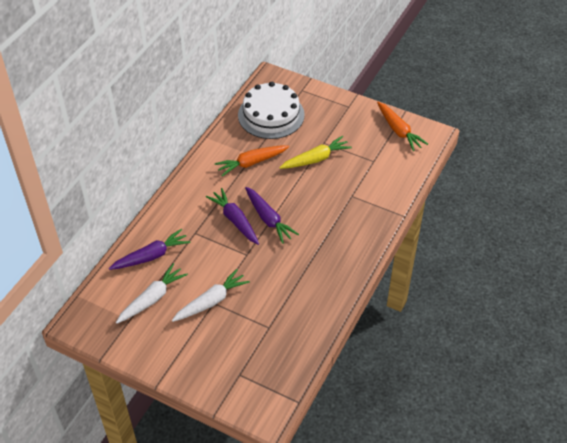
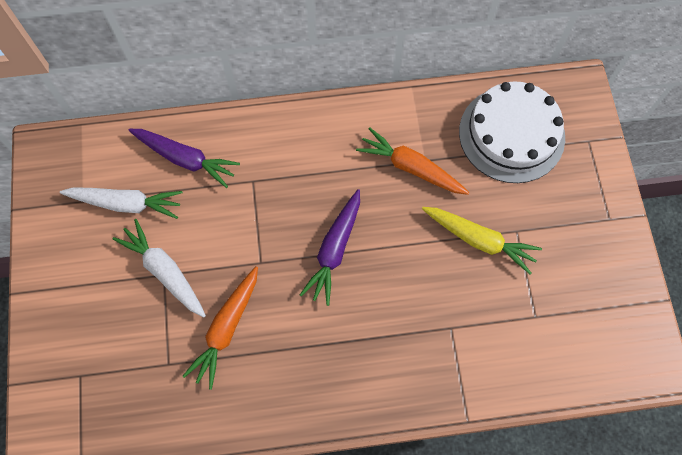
camera: 55 degrees right, 20 degrees up
(211, 301) = (164, 271): white carrot -> white carrot turned 150 degrees counterclockwise
(235, 220) = (304, 212): purple carrot -> none
(399, 131) = (620, 315): orange carrot -> orange carrot (226, 329)

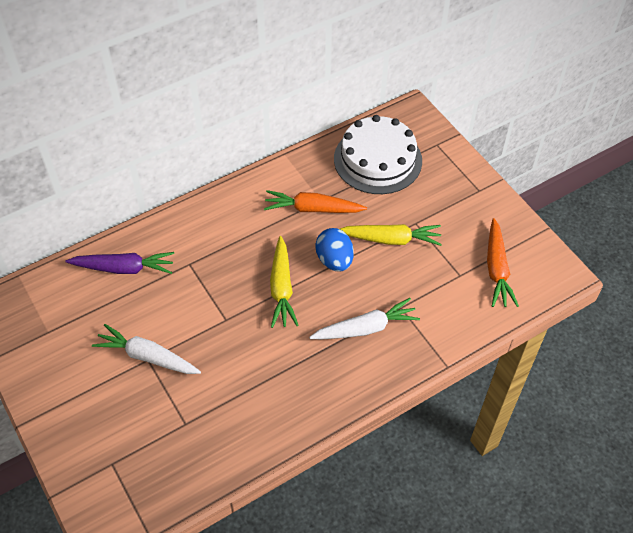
camera: 25 degrees left, 15 degrees down
(126, 204) = (89, 319): white carrot -> white carrot (366, 328)
(226, 329) = (221, 378): orange carrot -> orange carrot (497, 269)
(334, 250) = (282, 288): purple carrot -> yellow carrot
(405, 240) = (334, 260): none -> blue egg

